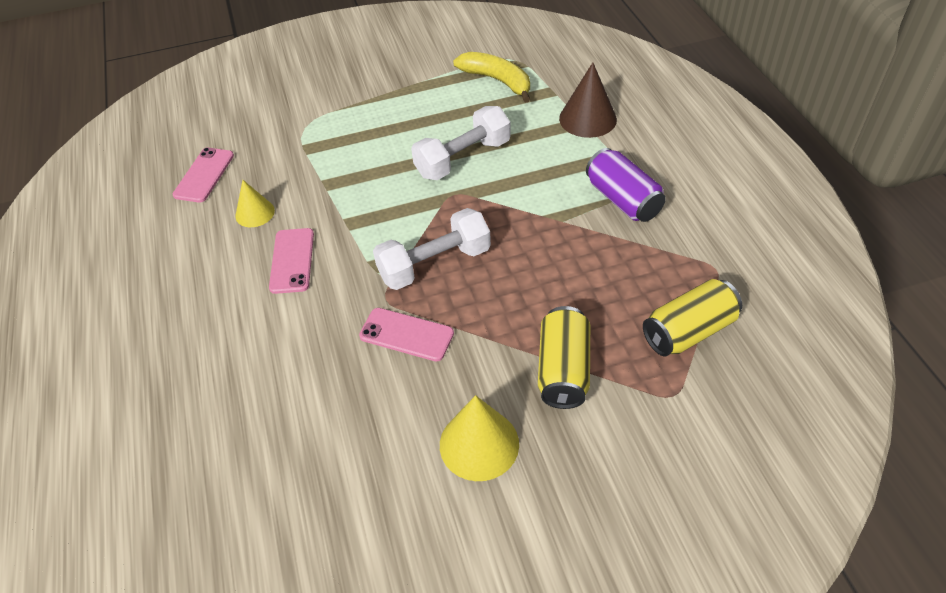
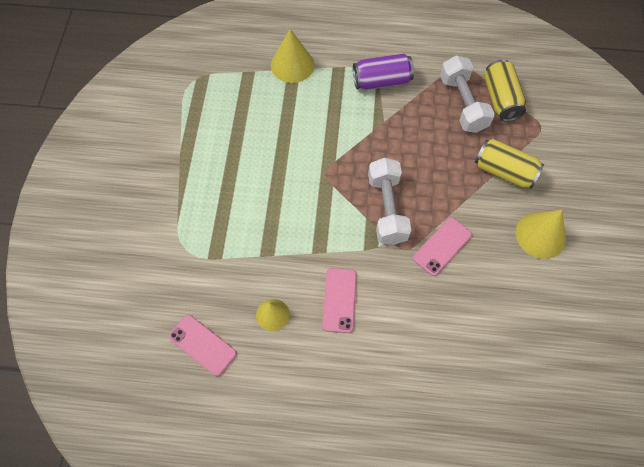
camera: 70 degrees left, 15 degrees up
(292, 260) = (339, 300): pink phone -> pink phone turned 75 degrees clockwise
(463, 158) = (290, 154): white dumbbell -> white dumbbell (462, 103)
(497, 81) = (214, 99): yellow banana -> none
(587, 119) = (292, 65): brown cone -> yellow cone

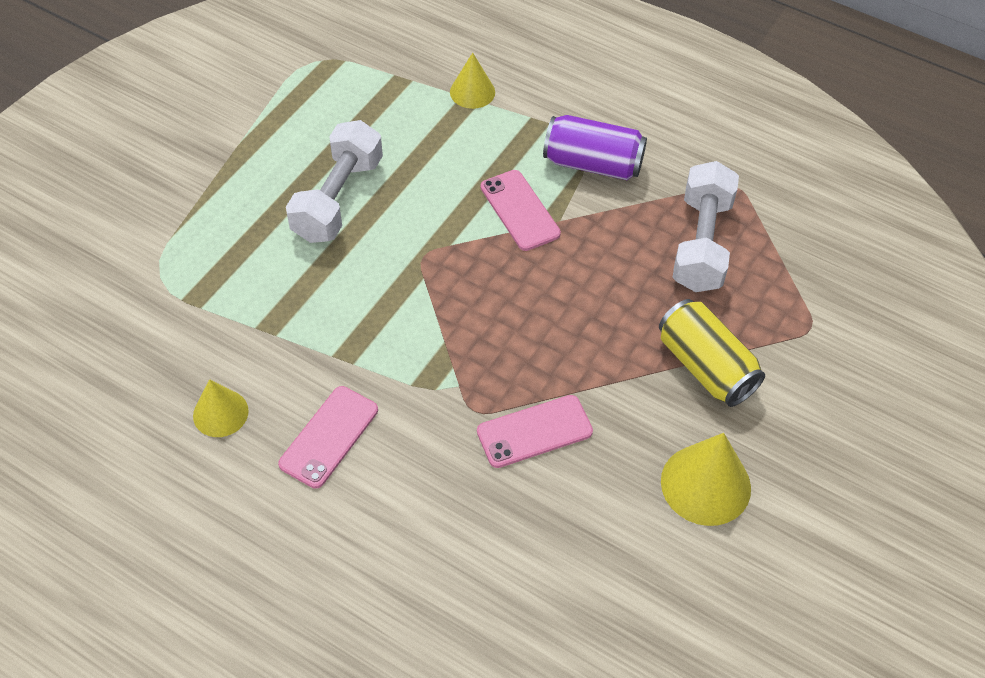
camera: 25 degrees right, 10 degrees down
(202, 345) = (98, 409): pink phone -> pink phone (519, 210)
(292, 65) = (472, 92): yellow cone -> yellow cone, size x0.63
(387, 209) = (484, 342): white dumbbell -> white dumbbell (338, 199)
(501, 99) = (769, 261): yellow can -> none

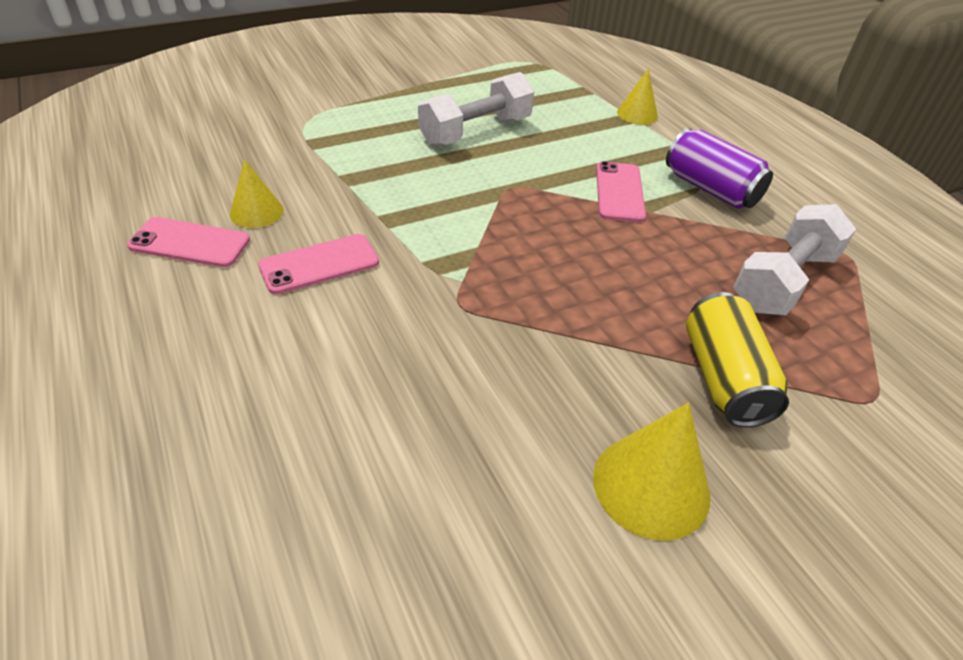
camera: 30 degrees right, 10 degrees down
(534, 432) = (501, 347): pink phone -> pink phone (190, 243)

